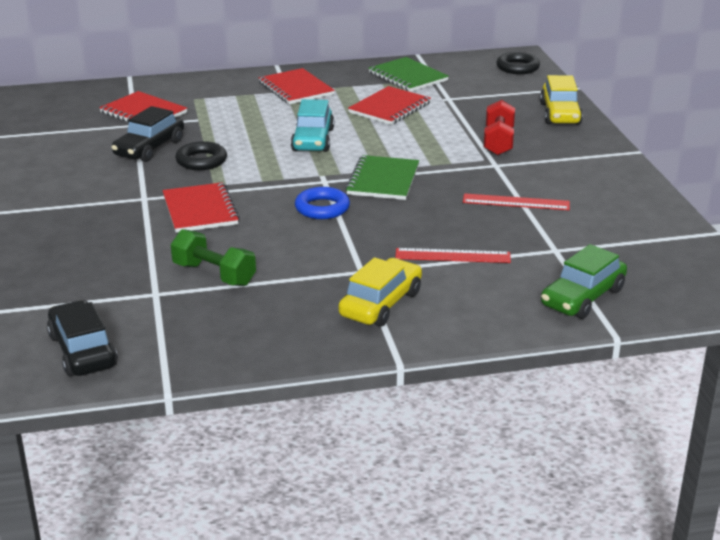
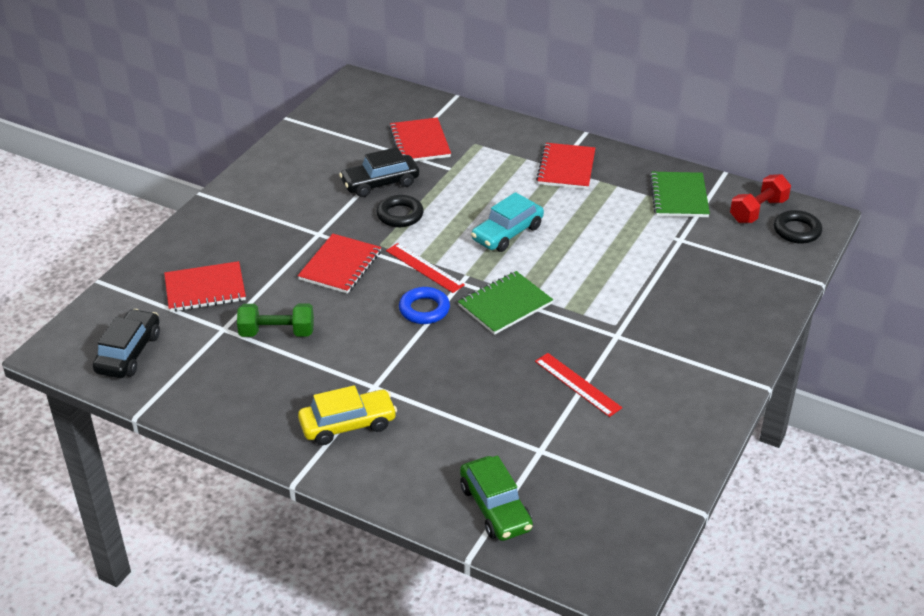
camera: 40 degrees right, 10 degrees up
(214, 274) = (277, 333): green dumbbell -> green dumbbell turned 75 degrees counterclockwise
(390, 108) = (614, 227): red notebook -> red notebook (205, 289)
(452, 256) = (456, 410): red ruler -> red ruler (424, 268)
(498, 142) = (654, 311): red dumbbell -> red dumbbell (758, 211)
(560, 114) = (756, 306): yellow car -> none
(583, 297) = (495, 508): green car -> green car turned 105 degrees counterclockwise

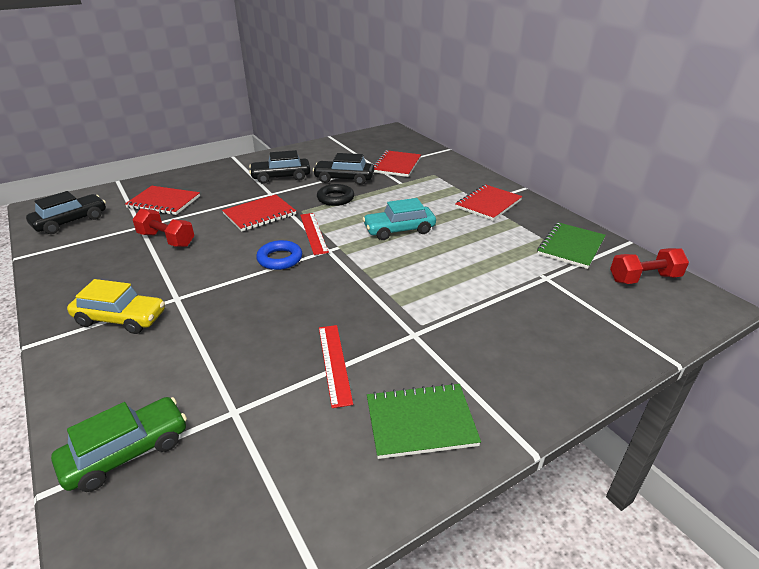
camera: 30 degrees right, 5 degrees down
(277, 333) = (166, 240): green dumbbell -> red dumbbell
(302, 205) = (281, 177): none -> black car
(495, 508) = (127, 452): green car -> green car turned 135 degrees counterclockwise
(505, 305) = (343, 276): green notebook -> green notebook (420, 422)
(797, 231) = (677, 307): black ring -> none

